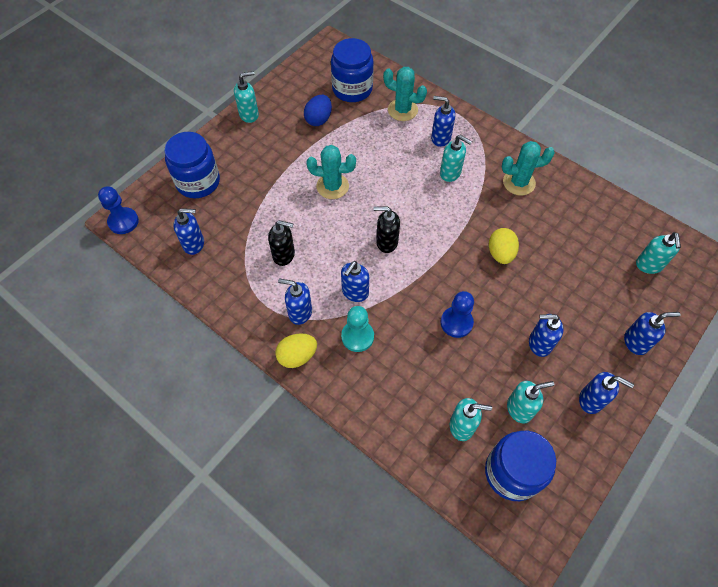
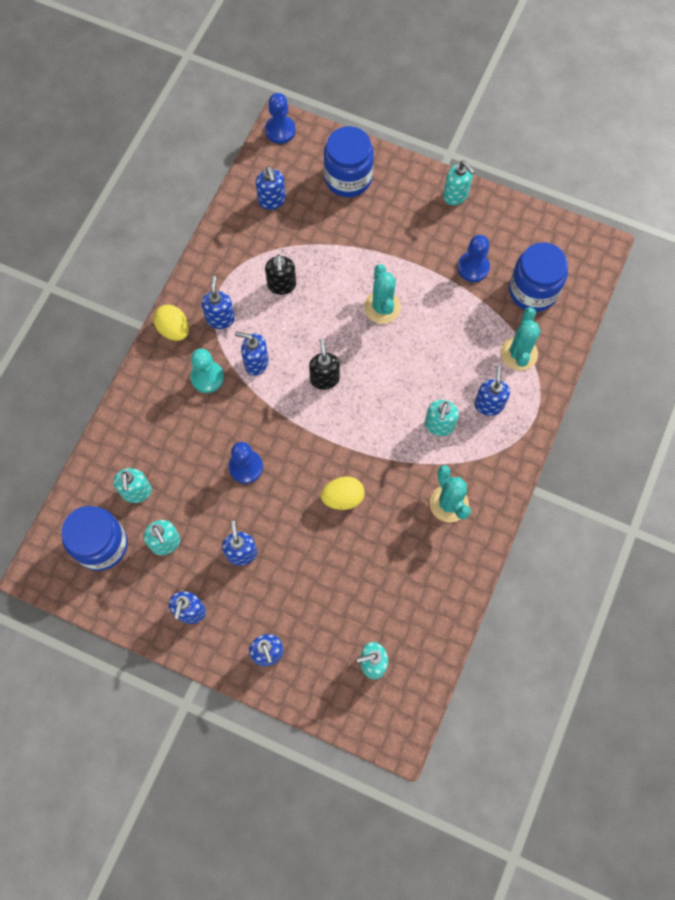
camera: 75 degrees right, 10 degrees up
(318, 119) = (473, 267): blue egg -> blue pawn

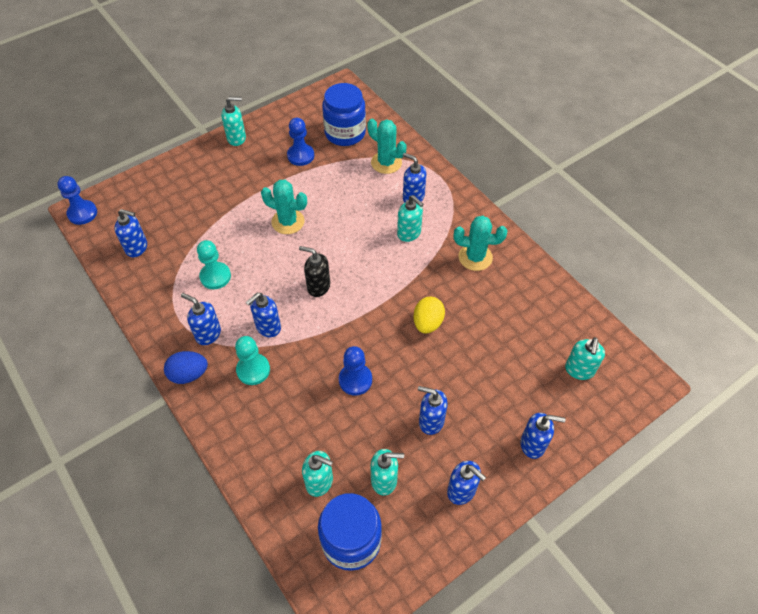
camera: 60 degrees left, 15 degrees down
(174, 329) = (189, 374): yellow egg -> blue egg
(281, 285) = (215, 276): black soap dispenser -> turquoise pawn
(348, 178) = (164, 191): blue jar -> none

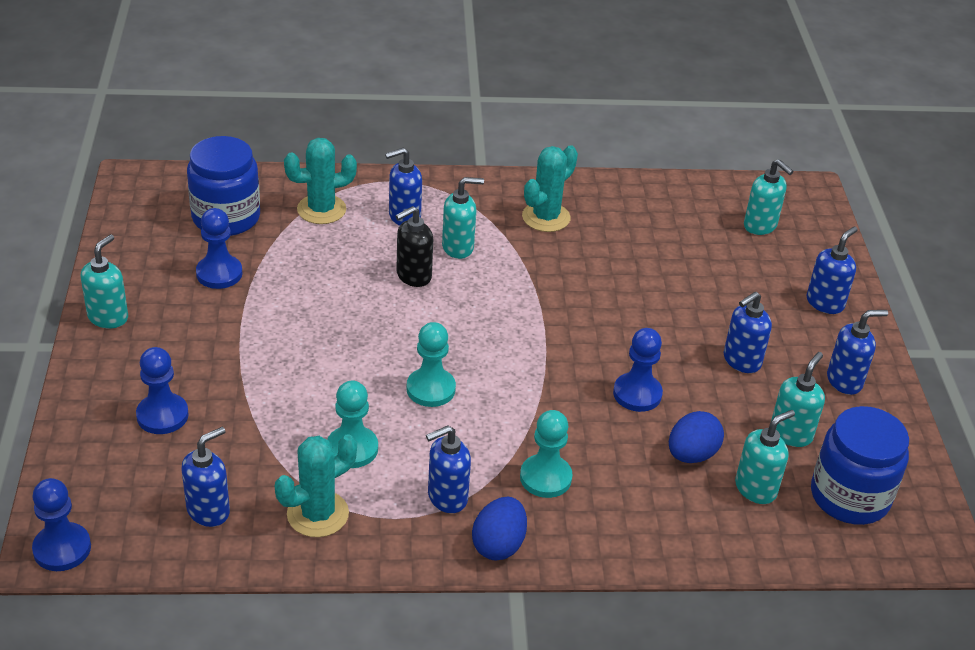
camera: 60 degrees left, 15 degrees down
(186, 195) = (162, 415): none -> blue pawn
(268, 327) = (489, 434): blue soap dispenser -> none
(283, 284) = (431, 389): none -> turquoise pawn
(288, 222) = (327, 338): turquoise cactus -> turquoise cactus (317, 514)
(318, 286) = (466, 360): black soap dispenser -> black soap dispenser (413, 276)
(324, 433) = (691, 454): none -> blue egg
(427, 323) = (606, 298): yellow egg -> none

